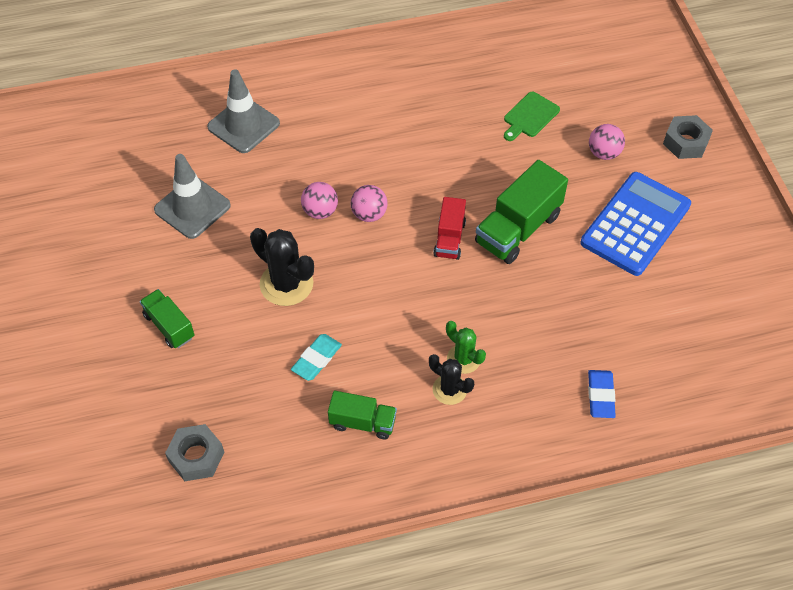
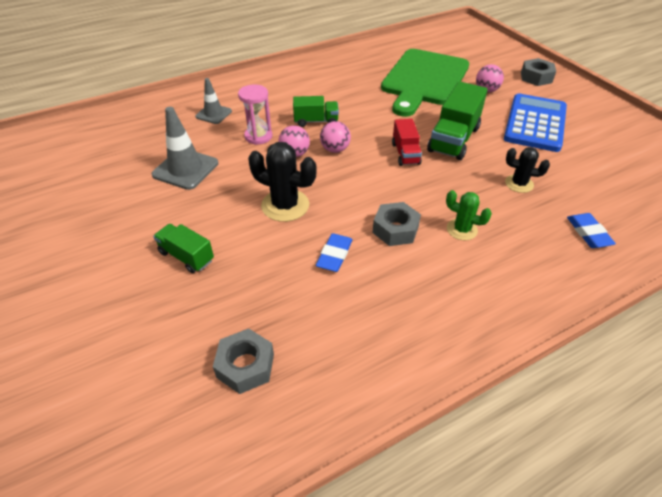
camera: 15 degrees left, 10 degrees down
(243, 125) = (213, 114): grey traffic cone -> grey traffic cone, size x0.63
(286, 174) = (258, 136): none -> pink hourglass
(316, 359) = (334, 255): turquoise eraser -> blue eraser
(362, 422) = (399, 297): green truck -> green truck (316, 121)
(392, 342) = (395, 229): none -> grey nut
(449, 389) = (463, 254): black cactus -> black cactus (519, 184)
(530, 116) = (424, 80): green cutting board -> green cutting board, size x2.46

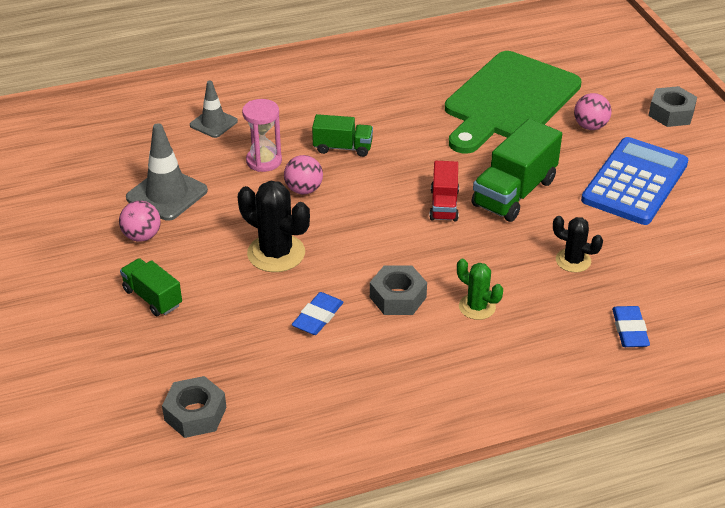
camera: 10 degrees right, 5 degrees down
(335, 149) = (356, 189): pink ball -> pink ball (142, 236)

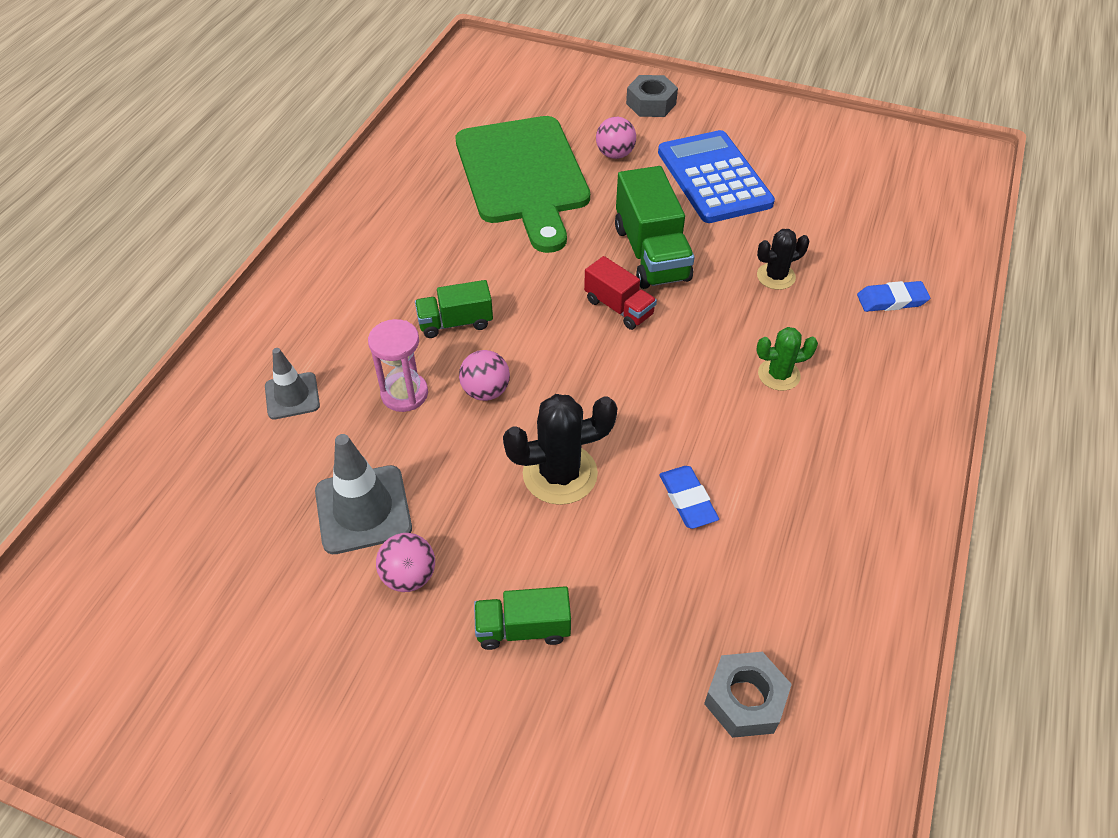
camera: 50 degrees left, 10 degrees up
(342, 148) = (455, 322): green truck -> green truck turned 150 degrees counterclockwise
(397, 297) = (715, 421): grey nut -> none
(629, 330) = (891, 300): blue eraser -> blue eraser turned 45 degrees counterclockwise

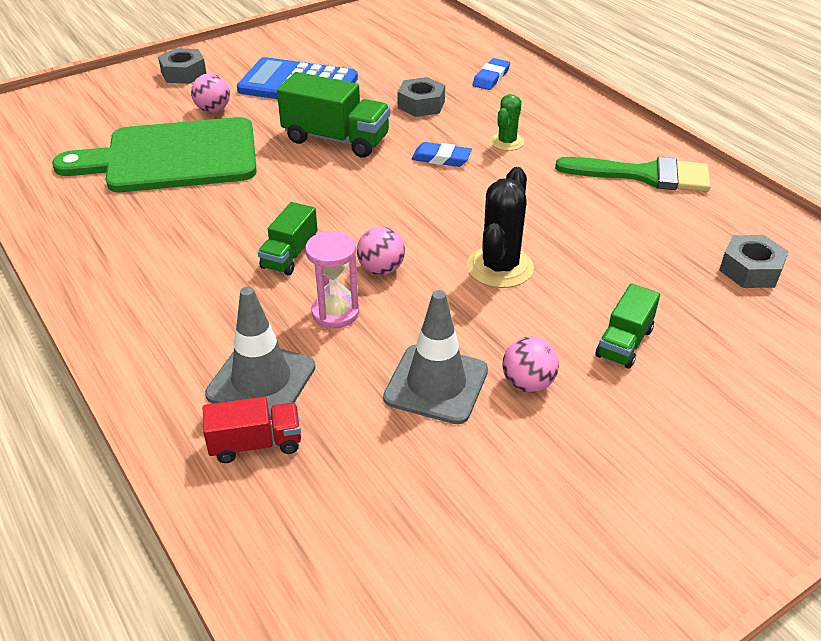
camera: 55 degrees left, 10 degrees down
(292, 396) = (261, 380): grey traffic cone -> grey traffic cone, size x1.58
(523, 176) = (173, 157): green cutting board -> green cutting board turned 150 degrees clockwise
(618, 307) = (371, 175): red truck -> red truck (256, 444)
(687, 500) = (575, 223): blue eraser -> blue eraser (441, 158)
(776, 276) = (421, 105): black cactus -> grey nut
(838, 521) = (644, 175): none -> green brush

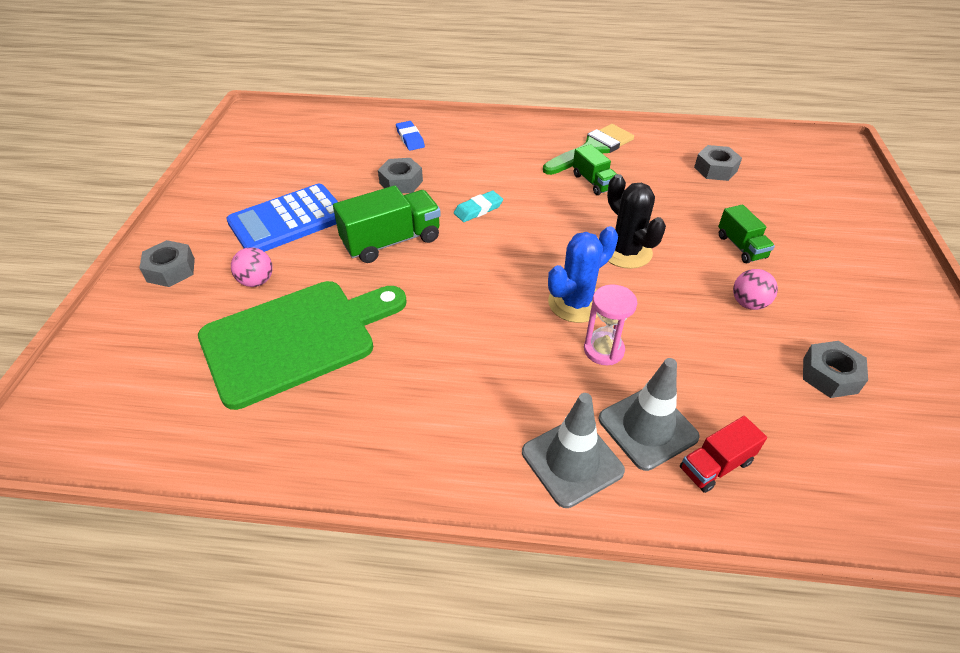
camera: 50 degrees left, 5 degrees up
(173, 157) = (296, 338): green cutting board -> green cutting board turned 150 degrees counterclockwise
(256, 444) = (715, 465): red truck -> red truck turned 150 degrees counterclockwise
(290, 255) = (512, 339): green truck -> green truck (593, 182)
(381, 269) = (576, 303): pink ball -> blue cactus
(436, 384) = (719, 342): grey traffic cone -> grey traffic cone (572, 461)
(441, 158) = (478, 209): blue eraser -> turquoise eraser
(480, 489) = (830, 375): none -> grey nut
(507, 142) = (494, 174): green cactus -> none

